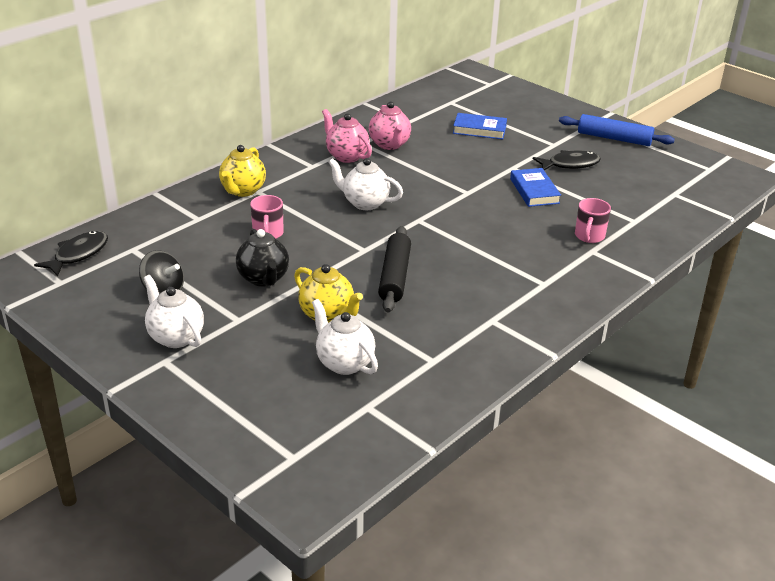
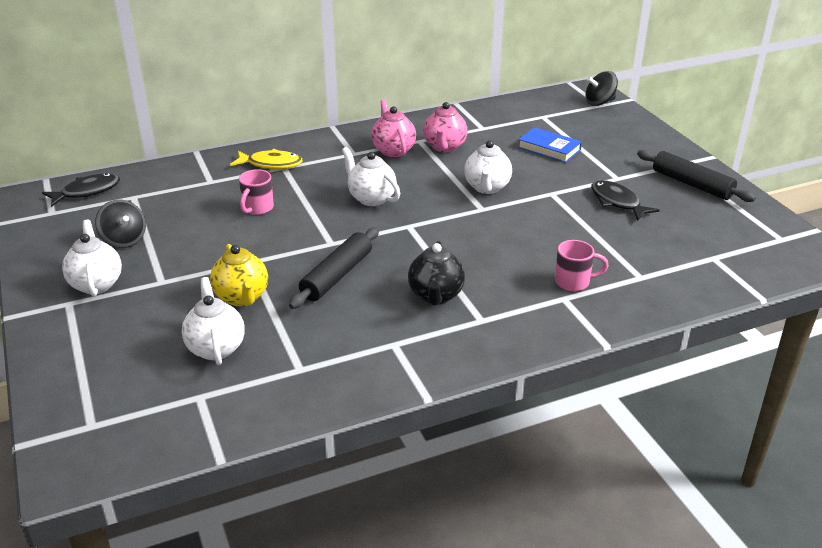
camera: 25 degrees right, 0 degrees up
(243, 191) = (271, 164): yellow teapot -> yellow fish
(264, 279) = (217, 249): black teapot -> black teapot (436, 296)
(456, 173) = (487, 188): none -> white teapot
(487, 81) = (599, 102): none -> black spinning top
(534, 191) = (554, 222): blue book -> none
(570, 164) = (617, 202): black fish -> black fish turned 135 degrees counterclockwise
(589, 236) = (573, 282): pink mug -> pink mug turned 135 degrees counterclockwise
(614, 138) = (692, 184): blue rolling pin -> black rolling pin

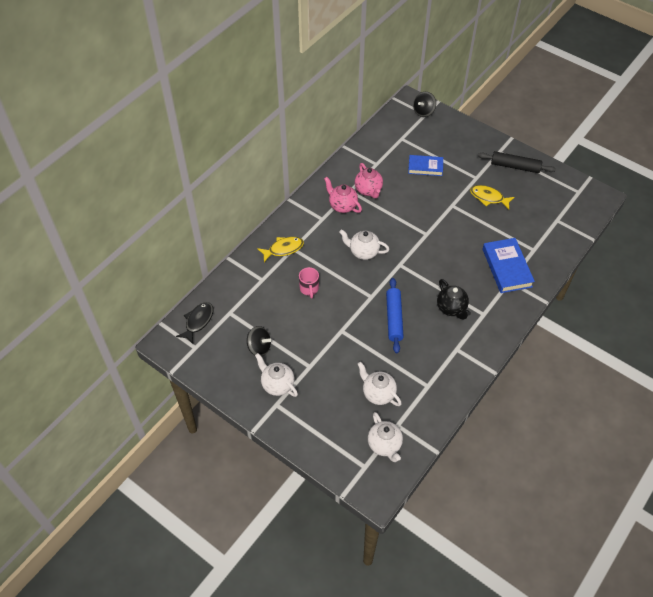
camera: 30 degrees left, 20 degrees up
(242, 297) = (361, 356): yellow teapot -> none
(337, 276) = (394, 318): black rolling pin -> blue rolling pin
(487, 188) = (416, 216): white teapot -> white teapot (384, 445)
(573, 282) = (506, 268): pink mug -> blue book
(617, 202) = (488, 198): black fish -> yellow fish

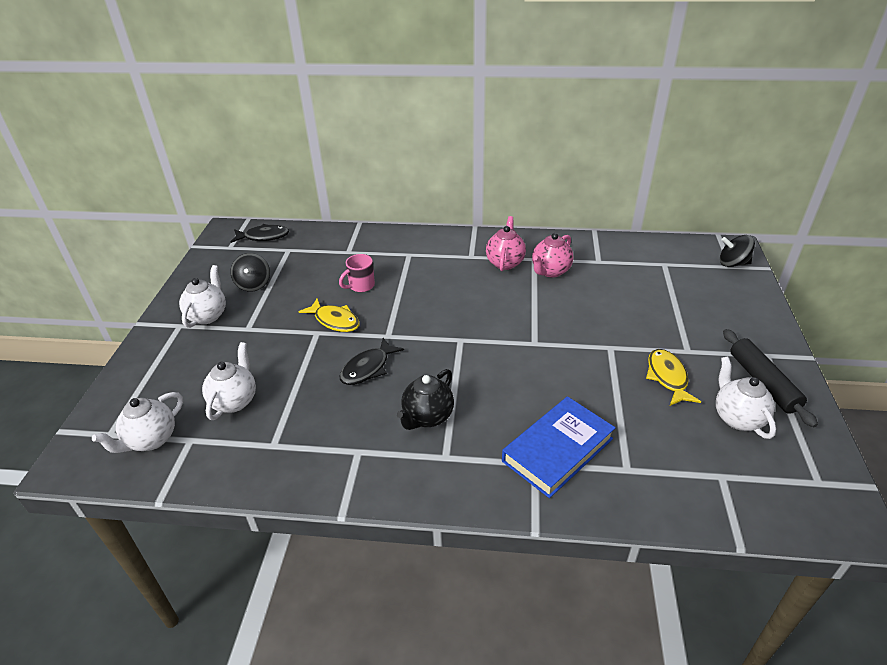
camera: 60 degrees right, 15 degrees down
(283, 249) = (402, 249): yellow fish -> yellow fish (335, 321)
(363, 252) = (451, 303): white teapot -> white teapot (737, 418)
(394, 318) = (368, 368): blue rolling pin -> black fish
(425, 167) = (644, 299): blue book -> none

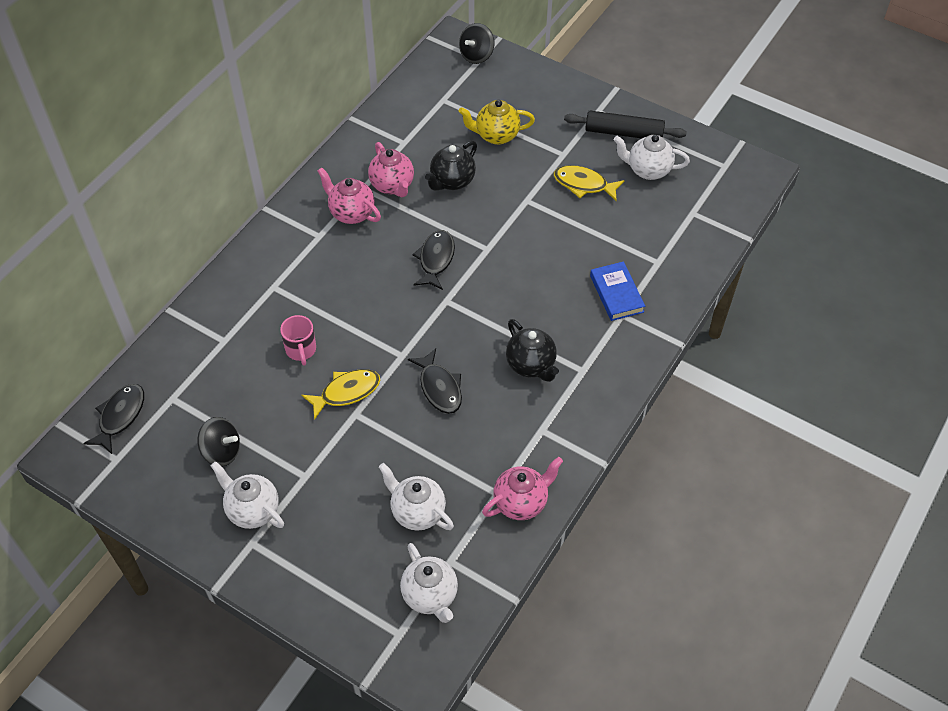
camera: 65 degrees left, 15 degrees up
(269, 466) = (521, 502): none -> pink teapot
(498, 319) = (435, 259): none -> black fish
(557, 450) = (616, 294): blue book -> blue book, size x0.66
(586, 298) = (452, 181): none -> black teapot
(661, 304) = (496, 136): none -> yellow teapot

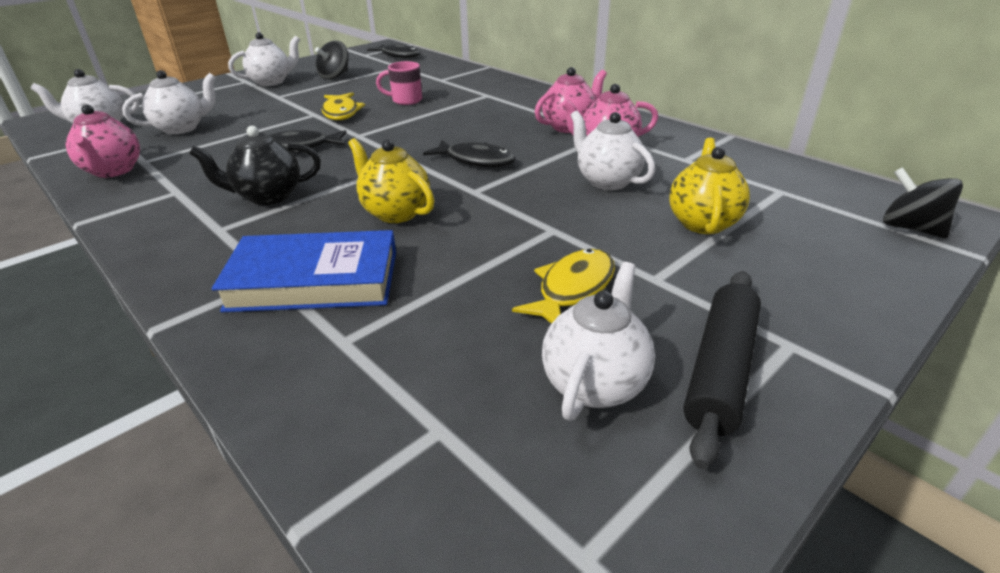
camera: 105 degrees right, 20 degrees down
(452, 181) = (606, 181): black teapot -> white teapot
(530, 282) = (395, 212): none -> yellow teapot
(616, 294) = (314, 280): blue book -> blue book, size x1.51

